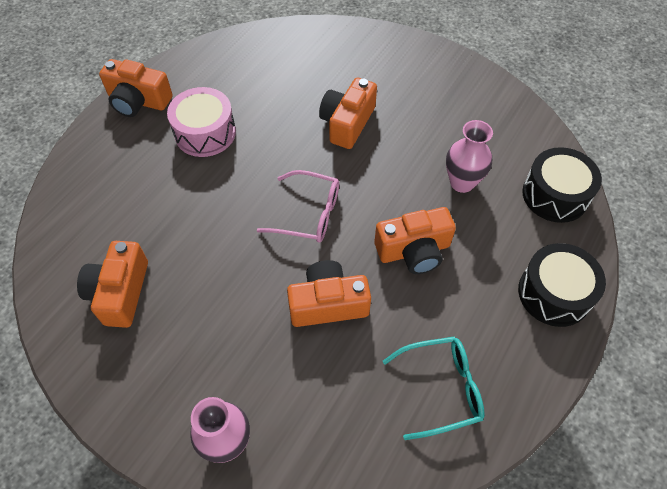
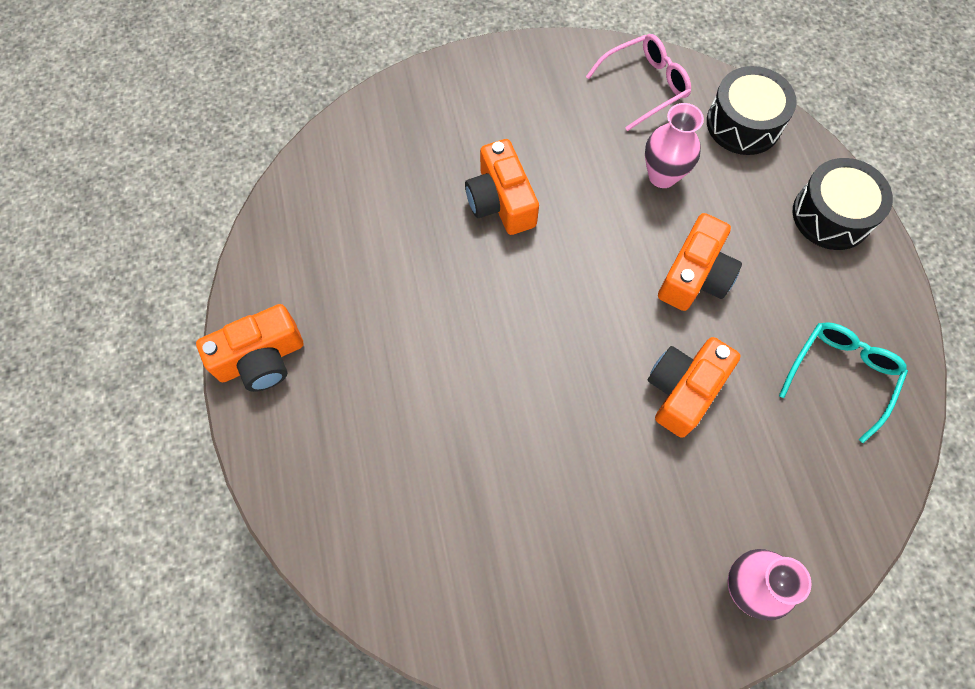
camera: 45 degrees left, 10 degrees up
(120, 292) = (498, 562): orange camera -> none
(205, 133) = (377, 331): pink drum -> none
(309, 214) = (573, 323): pink glasses -> pink glasses (645, 85)

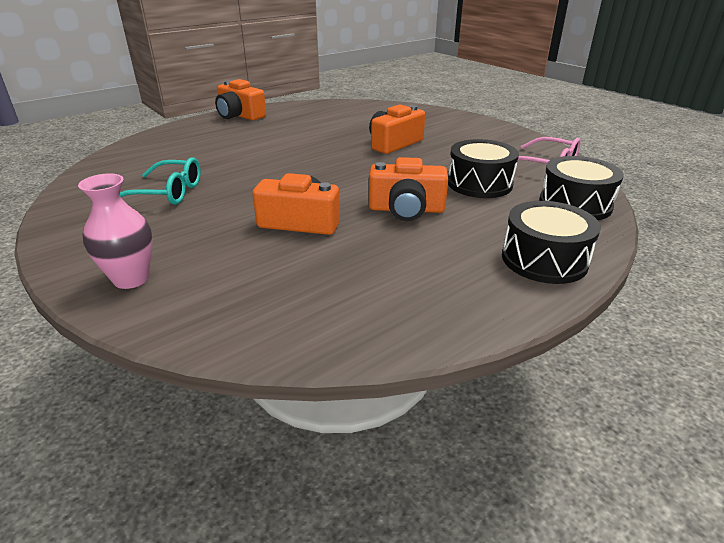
camera: 65 degrees right, 35 degrees down
(662, 176) = (479, 184): pink vase -> black drum
(841, 375) = (374, 294): turquoise glasses -> turquoise glasses (168, 193)

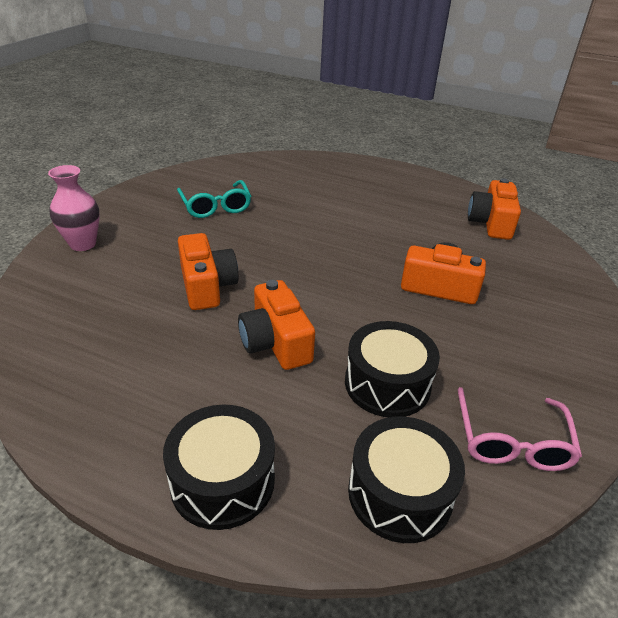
camera: 60 degrees right, 5 degrees up
(240, 115) = (405, 176): orange camera -> orange camera (491, 223)

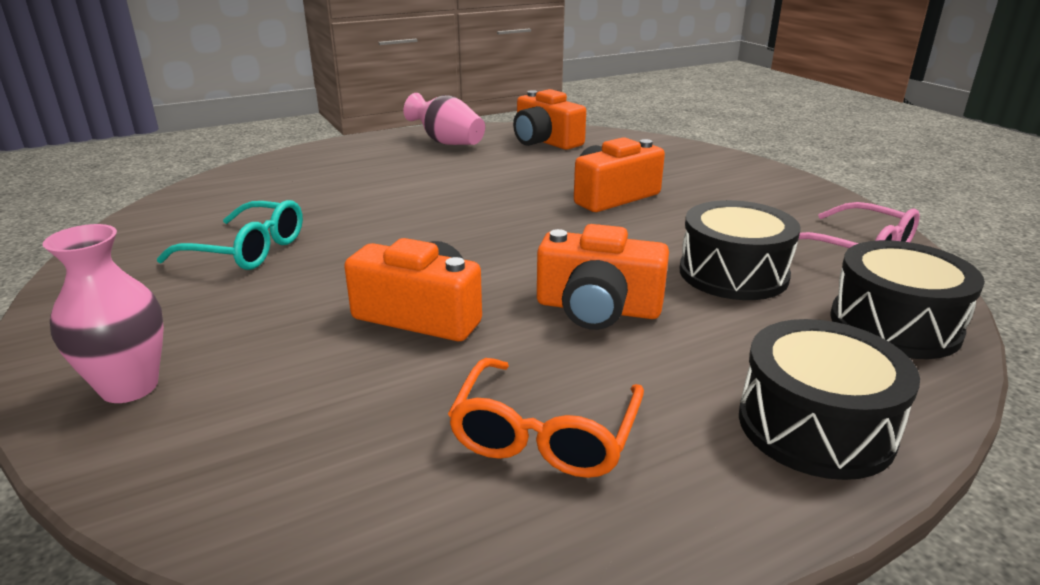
camera: 50 degrees left, 10 degrees down
(133, 374) = (544, 435): none -> orange glasses
(427, 192) = (447, 142): none -> pink vase

